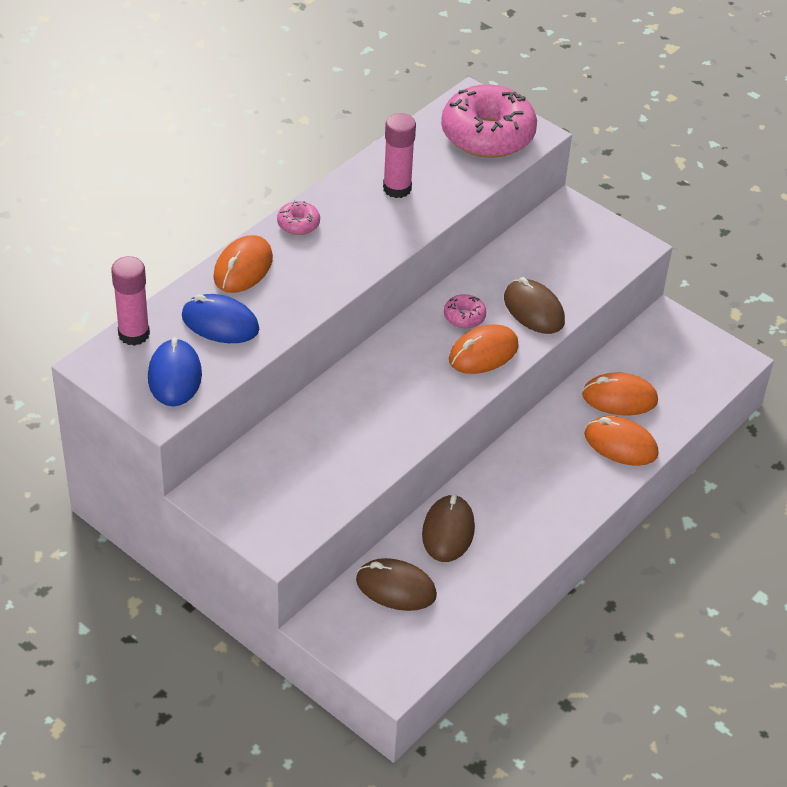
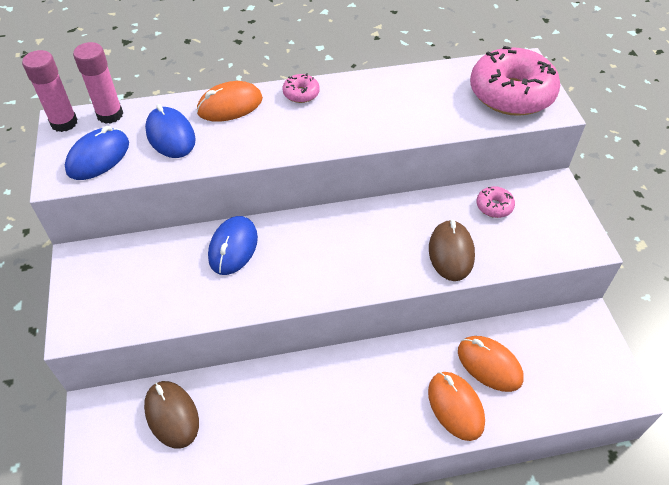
camera: 40 degrees right, 5 degrees up
(342, 406) = (233, 247): none -> blue mouse
(397, 188) = (399, 101): pink glue stick -> pink glue stick (64, 123)
(448, 531) = (253, 393): brown mouse -> none
(464, 317) = (390, 229): pink donut -> pink donut (494, 206)
(483, 353) = (377, 265): orange mouse -> none

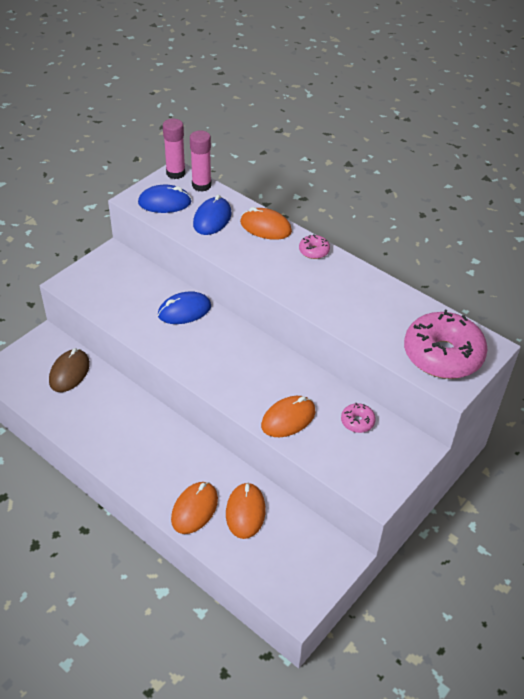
camera: 50 degrees right, 5 degrees down
(451, 252) = (288, 419): brown mouse -> orange mouse

